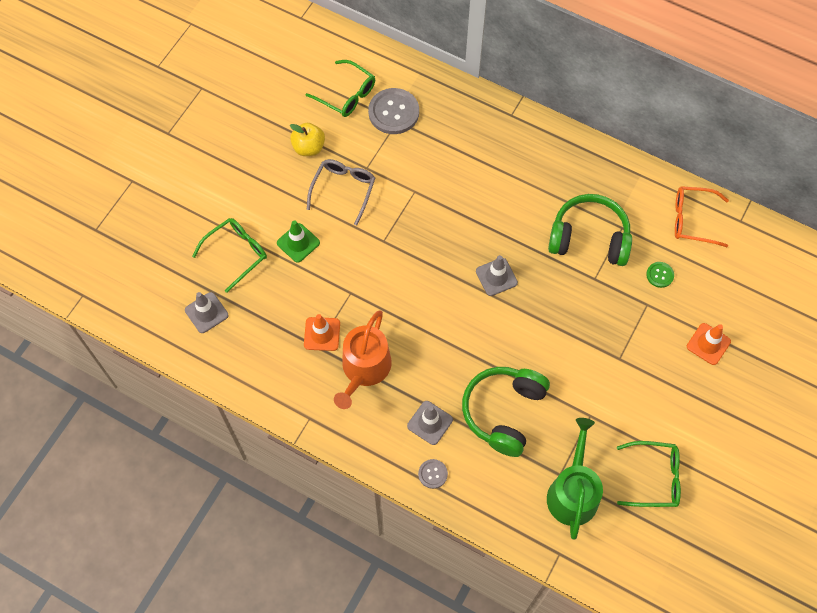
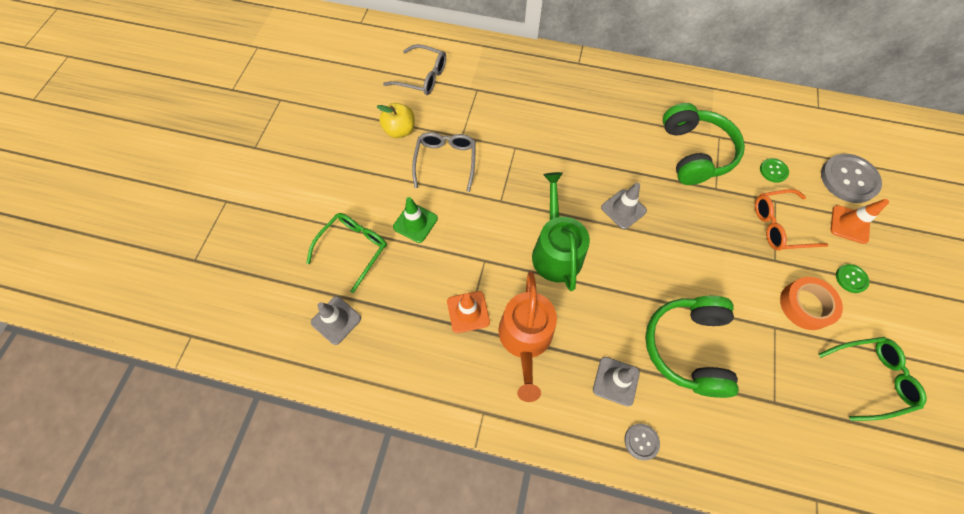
camera: 15 degrees left, 0 degrees up
(346, 94) = (422, 77): green glasses -> grey glasses
(393, 112) = (471, 82): grey button -> grey button (848, 179)
(573, 492) = (797, 419): green watering can -> green watering can (555, 251)
(589, 238) = (694, 153): green headphones -> green headphones turned 90 degrees clockwise
(628, 404) = (805, 305): none -> orange tape
(682, 392) = (851, 279): none -> green button
(693, 220) = (778, 115): orange glasses -> orange glasses (780, 225)

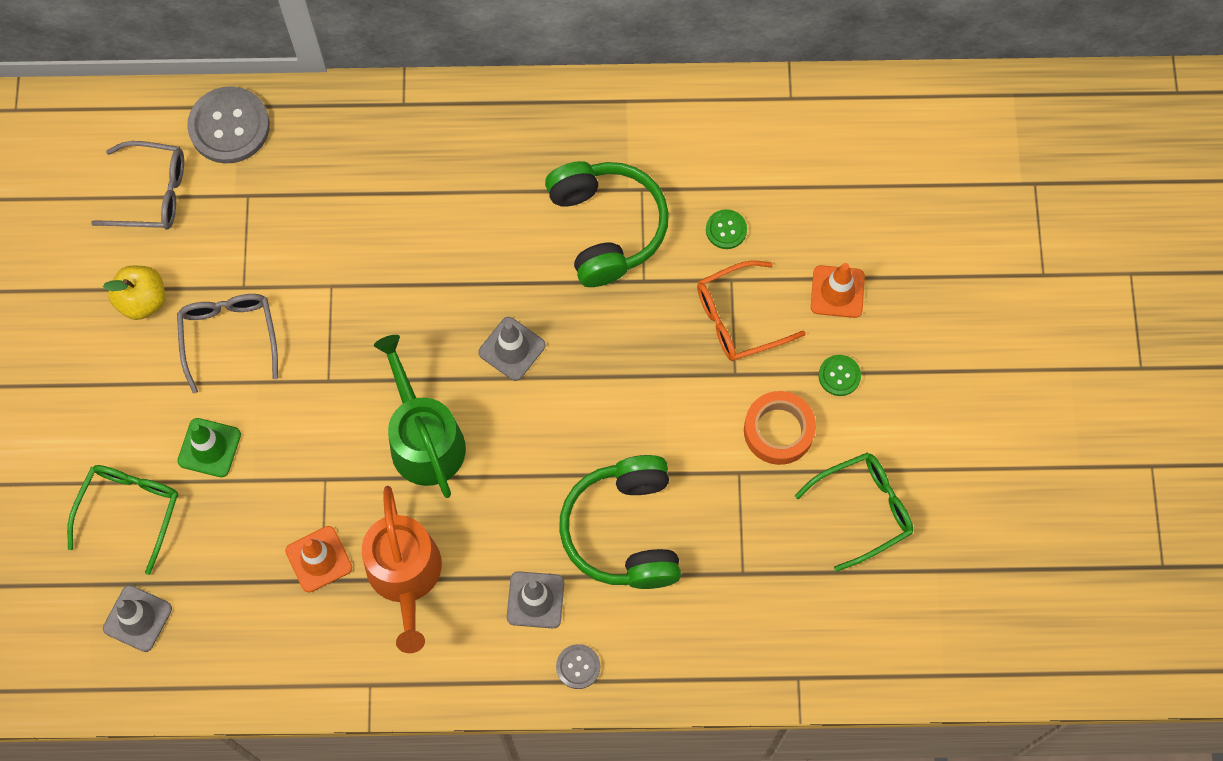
camera: 15 degrees left, 5 degrees up
(848, 179) = (836, 217): grey button -> grey button (229, 126)

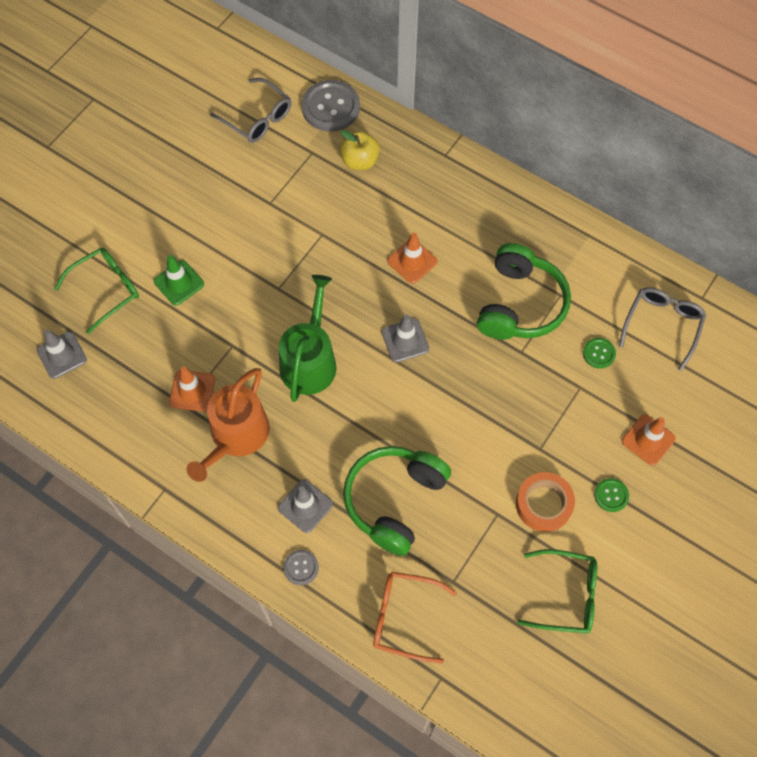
camera: 35 degrees right, 5 degrees down
(143, 300) = (206, 175): yellow apple -> yellow apple (359, 161)
(229, 337) = (239, 226): grey glasses -> grey glasses (662, 326)
(455, 253) = (412, 261): none -> orange traffic cone
(739, 318) = (568, 415): orange glasses -> orange glasses (405, 618)

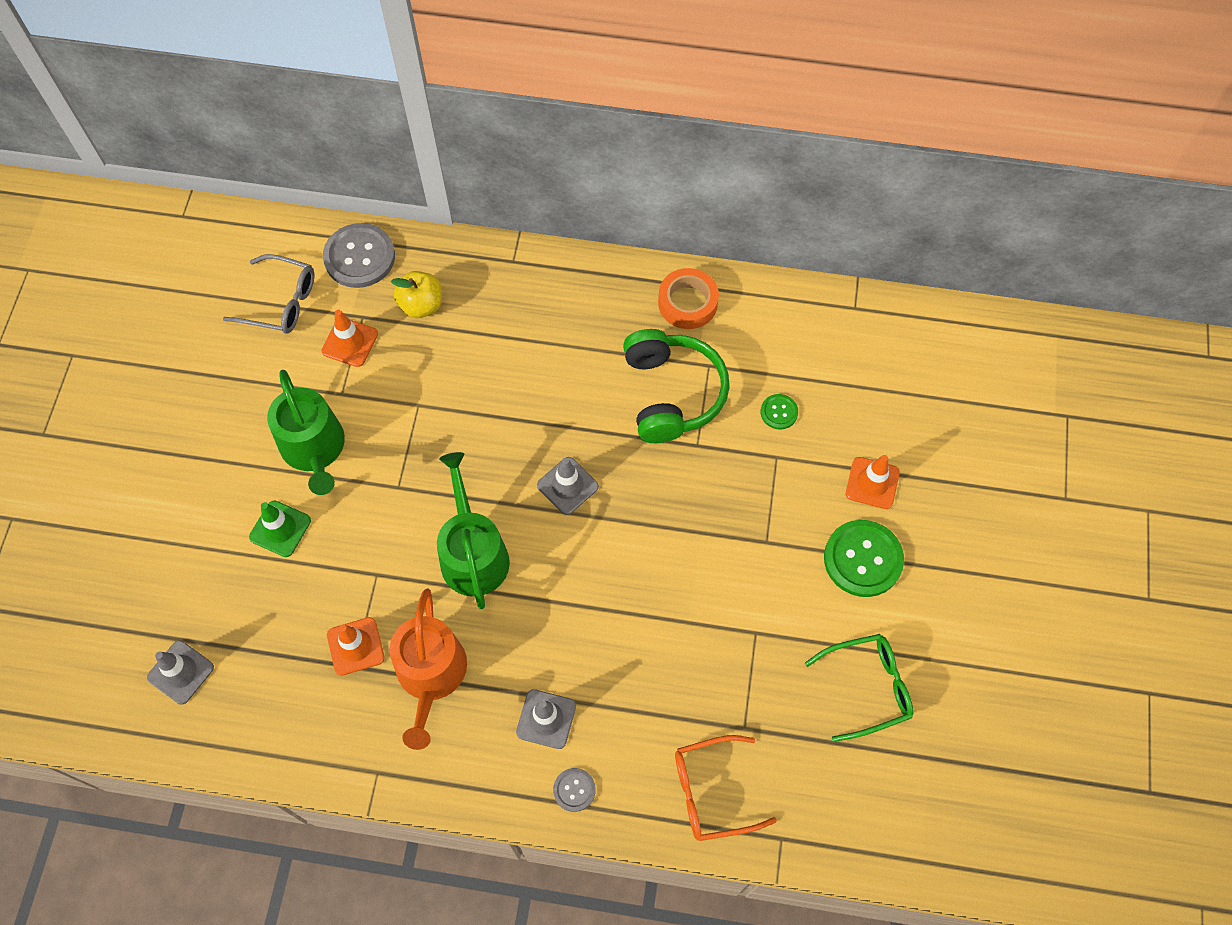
camera: 25 degrees left, 0 degrees up
(105, 290) = (197, 573): green glasses -> none
(231, 235) = (314, 449): none -> green watering can
(394, 501) = (640, 668): green headphones -> none
(412, 261) = (533, 394): orange traffic cone -> orange traffic cone (350, 342)
(543, 504) = (799, 600): orange tape -> orange tape (687, 303)
(611, 495) = (863, 559): green button -> green button, size x2.00
(662, 326) = (829, 355): grey glasses -> none

